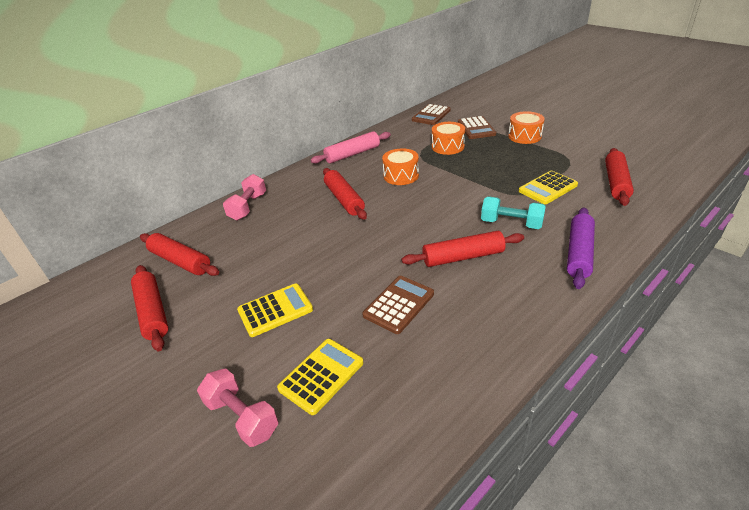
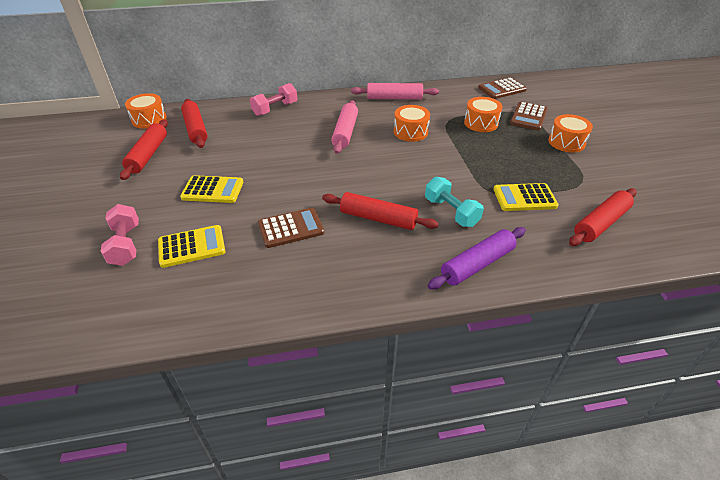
camera: 30 degrees right, 5 degrees up
(108, 276) = (149, 119): none -> orange drum
(344, 199) = (345, 132): red rolling pin -> pink rolling pin

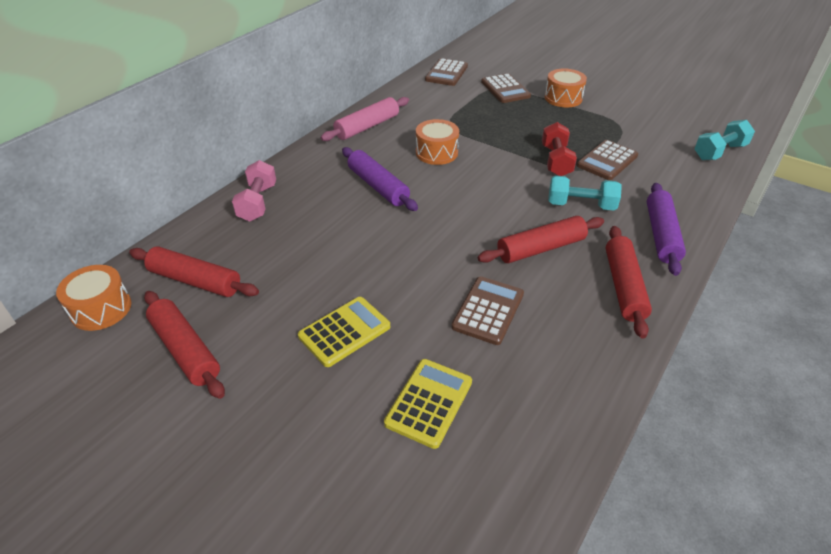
camera: 45 degrees left, 0 degrees up
(126, 245) = (353, 462): pink dumbbell -> none
(345, 132) = (378, 186): pink rolling pin -> purple rolling pin
(481, 123) = (479, 113): orange drum -> none
(483, 177) = (556, 161): none -> red dumbbell
(524, 198) = (607, 161): yellow calculator -> brown calculator
(600, 223) = (676, 151): red rolling pin -> red rolling pin (623, 286)
(645, 246) = (719, 152): none -> turquoise dumbbell

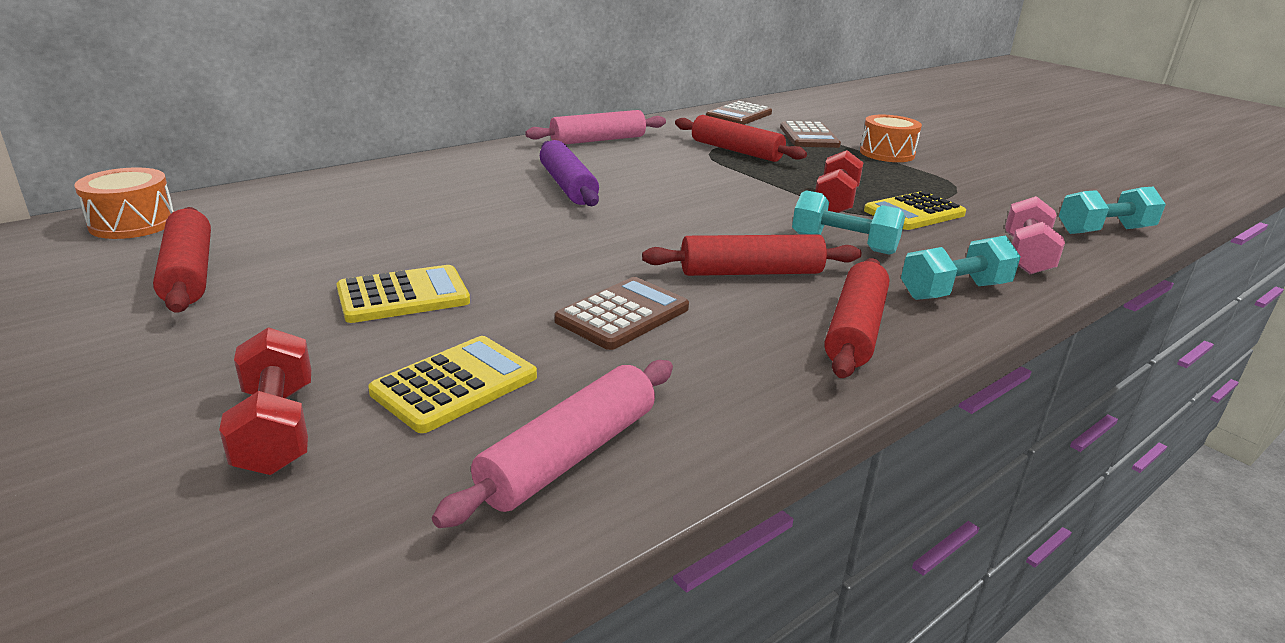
camera: 15 degrees right, 15 degrees down
(195, 281) = (264, 221): red rolling pin -> red rolling pin (736, 151)
(257, 202) = (404, 175): pink dumbbell -> pink dumbbell (1026, 256)
(351, 472) = (276, 428): none -> red dumbbell
(436, 153) = (670, 171): orange drum -> none
(526, 439) = (569, 455): none -> pink rolling pin
(607, 161) = (914, 213): brown calculator -> yellow calculator
(661, 235) = (954, 291): purple rolling pin -> turquoise dumbbell

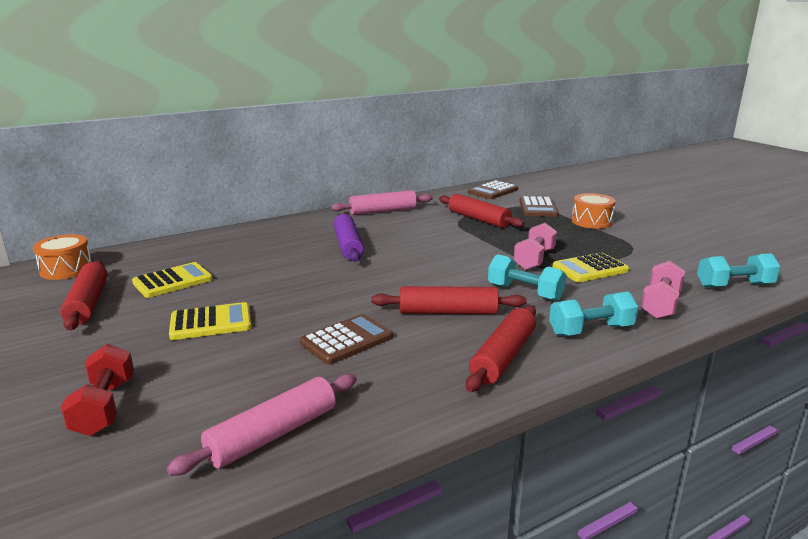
camera: 10 degrees right, 5 degrees down
(455, 385) = (220, 384): yellow calculator -> yellow calculator (173, 281)
(835, 202) = (534, 259): red dumbbell -> pink dumbbell

